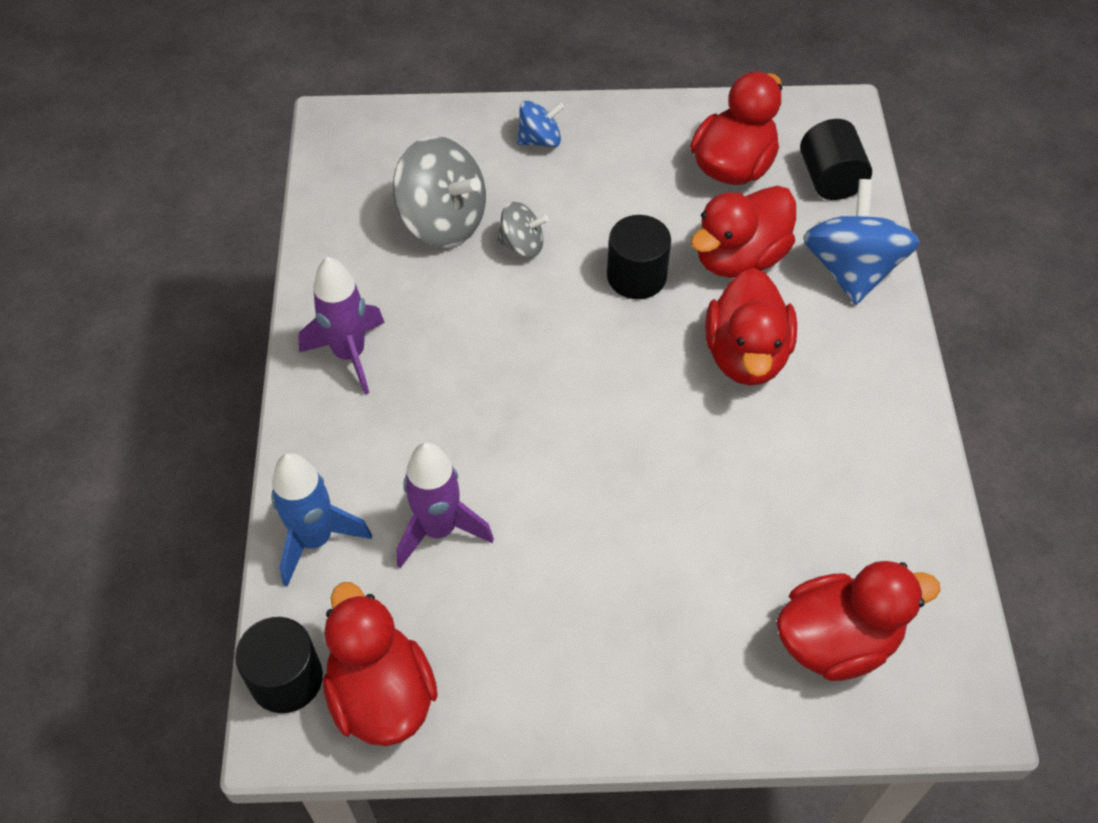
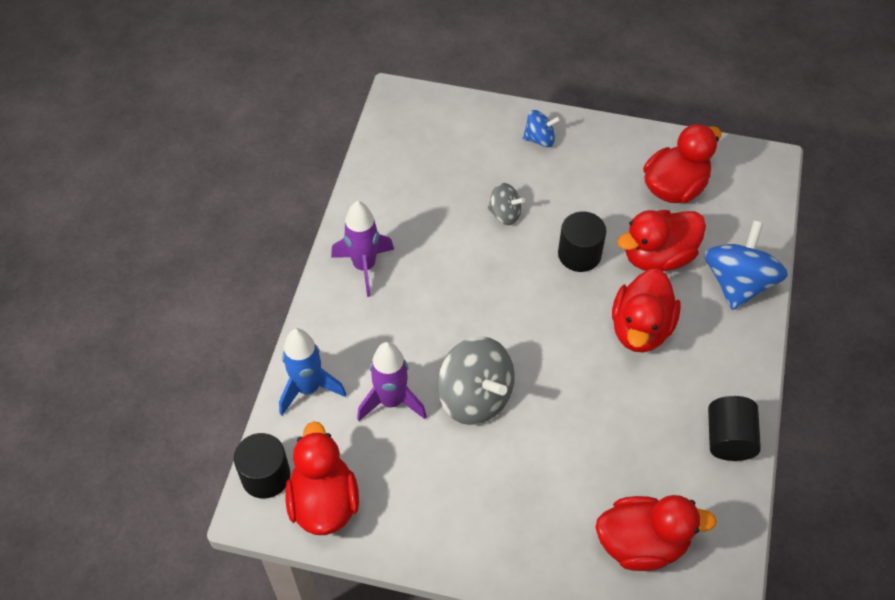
camera: 15 degrees right, 0 degrees up
(443, 221) = (454, 185): grey spinning top -> grey spinning top (475, 397)
(830, 179) = (744, 212): black cylinder -> black cylinder (728, 439)

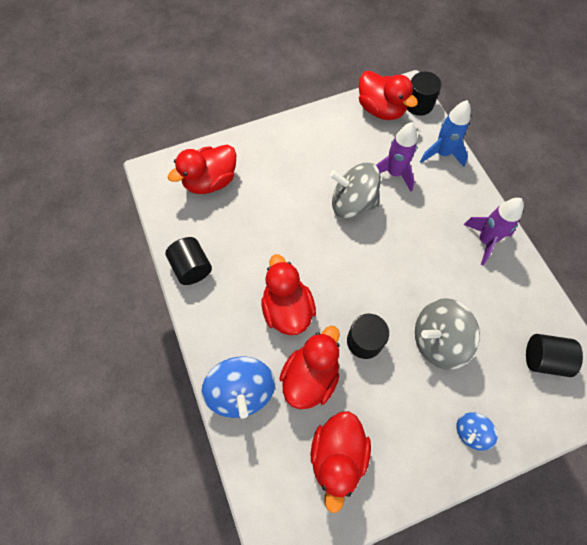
camera: 145 degrees right, 10 degrees up
(420, 147) = (543, 359): none -> black cylinder
(505, 214) = (438, 340): grey spinning top -> grey spinning top, size x1.86

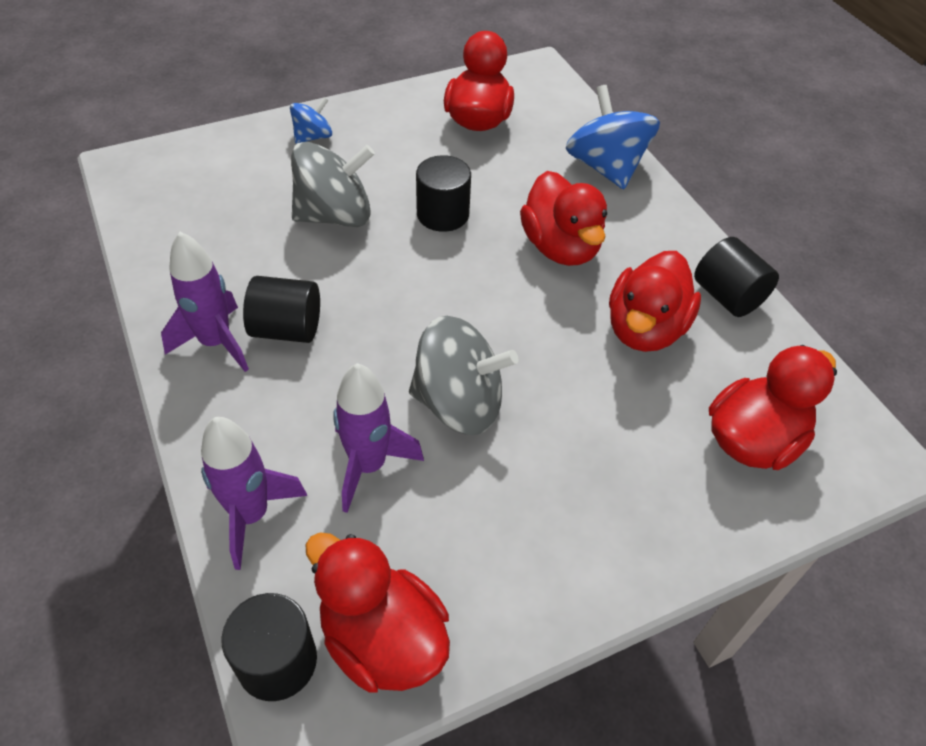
camera: 175 degrees right, 15 degrees down
(310, 376) = (517, 180): red duck -> red duck (645, 329)
(442, 154) = (251, 515): blue rocket -> purple rocket
(543, 359) = (187, 198): black cylinder -> black cylinder (287, 329)

